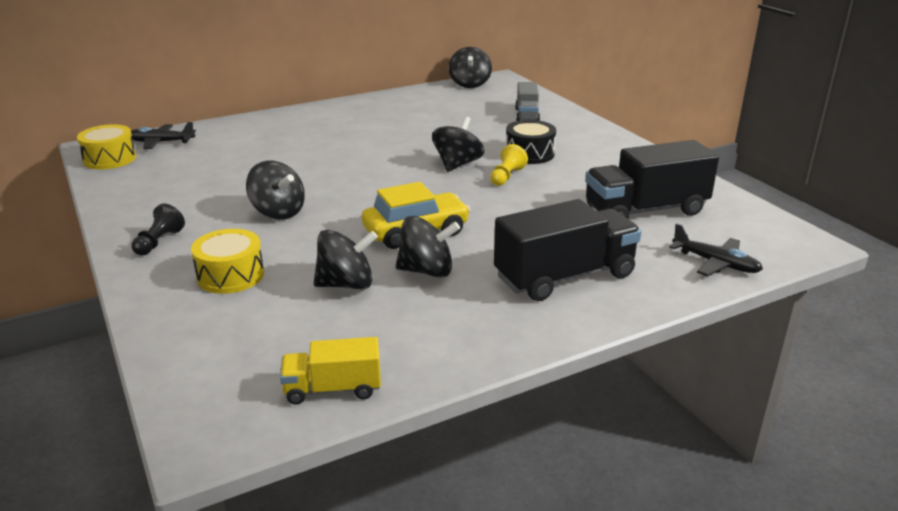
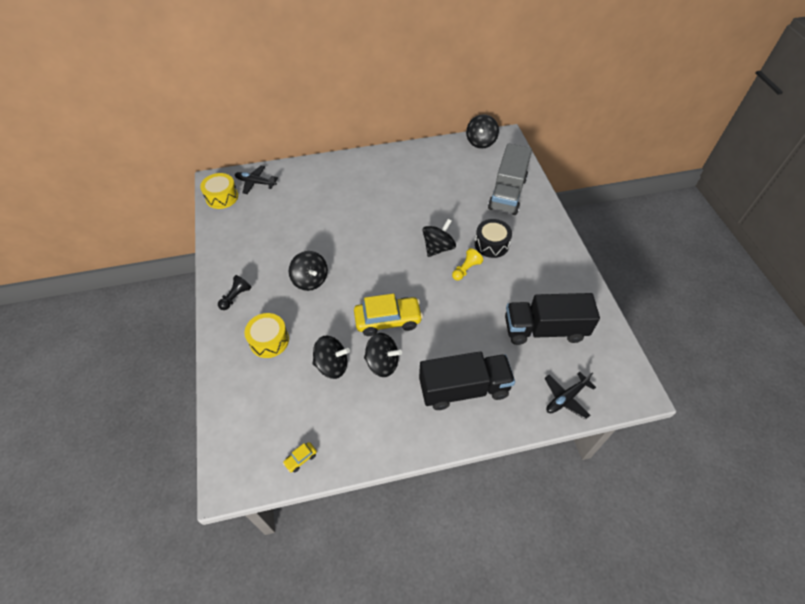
camera: 15 degrees right, 25 degrees up
(333, 389) = (300, 459): yellow truck -> yellow car
(527, 115) = (507, 193): grey truck -> grey truck, size x1.78
(715, 263) = (566, 398): black plane -> black plane turned 90 degrees clockwise

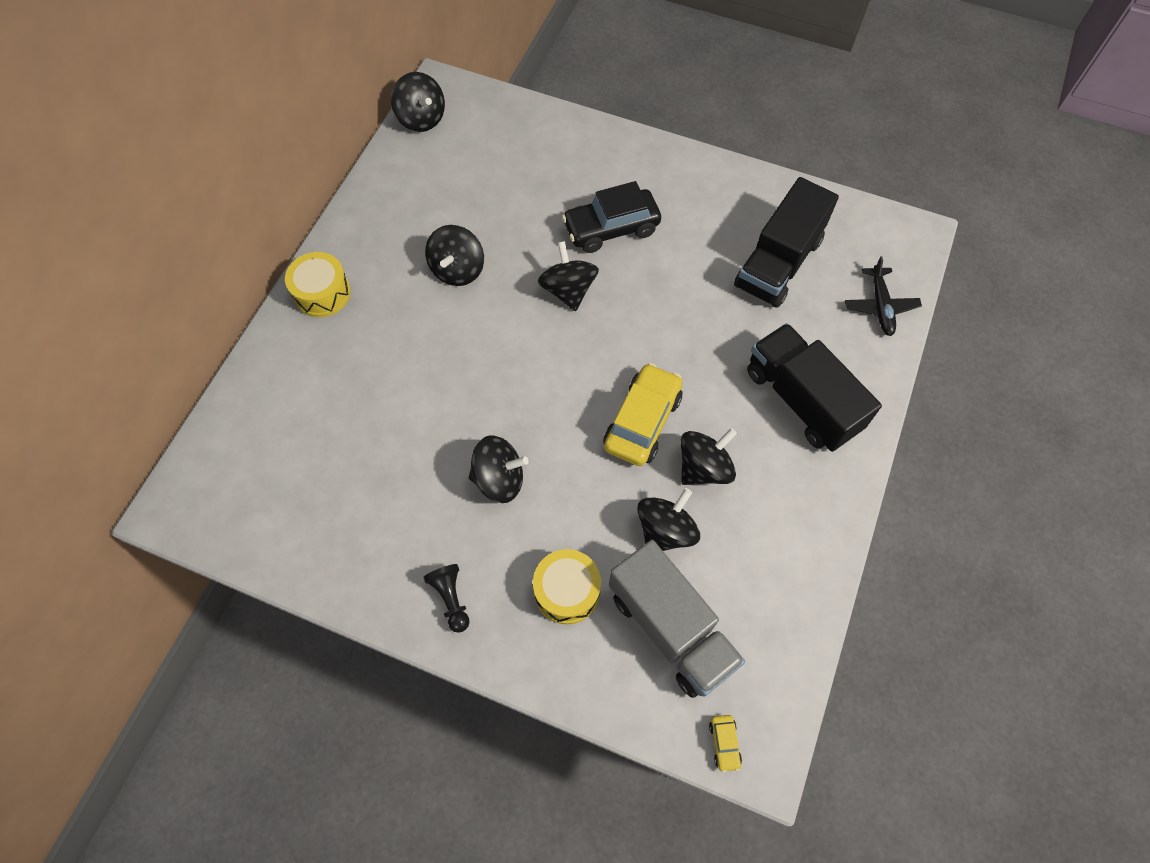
camera: 55 degrees left, 10 degrees up
(222, 197) = (217, 518): yellow drum -> yellow drum (322, 293)
(255, 183) = (230, 451): black plane -> none
(300, 459) = (780, 646): yellow car -> yellow car (724, 743)
(410, 201) = (457, 270): none -> black spinning top
(464, 389) = (801, 400): black truck -> black truck turned 60 degrees counterclockwise
(466, 269) = (629, 282): yellow pawn -> none
(491, 244) = (611, 228): black drum -> black car
(507, 193) = (541, 154): grey truck -> grey truck (671, 628)

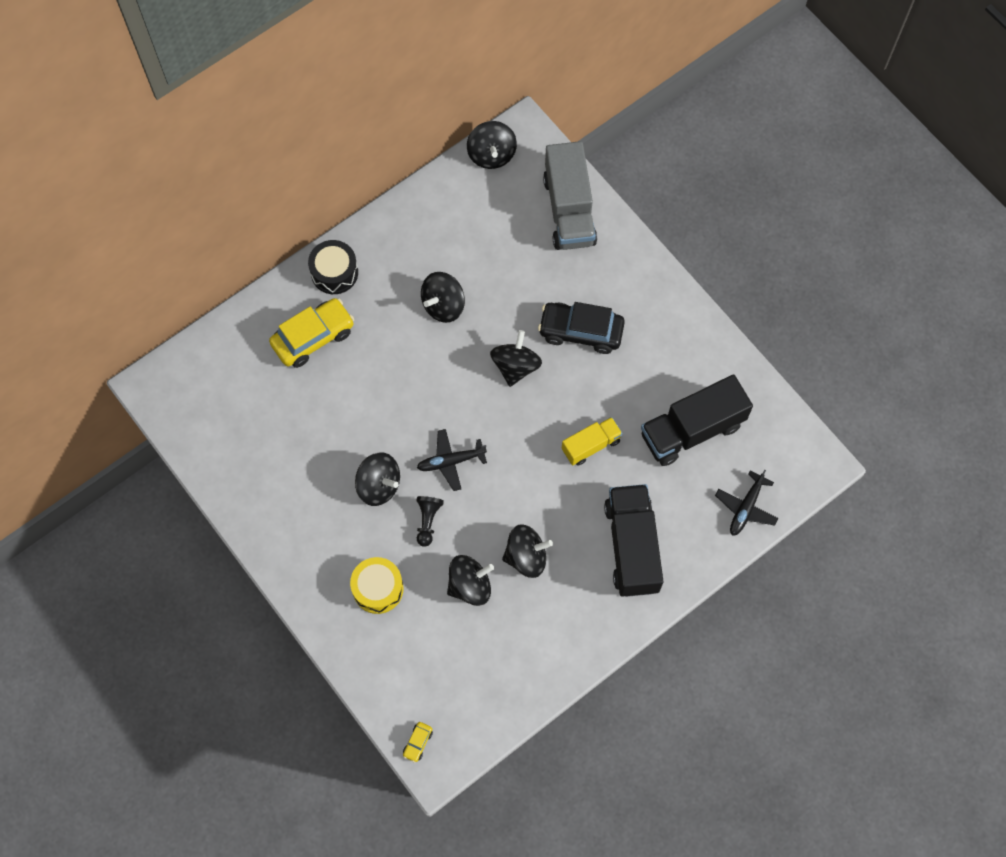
camera: 30 degrees right, 5 degrees up
(322, 293) = (334, 272): yellow drum -> black drum
(451, 599) = (299, 550): black pawn -> black pawn (428, 521)
(561, 414) = (451, 461): none -> black plane
(642, 422) = (504, 499): yellow car -> yellow car (313, 337)
(671, 628) = (431, 652): grey truck -> grey truck (569, 210)
(693, 325) = (591, 445): none -> yellow truck

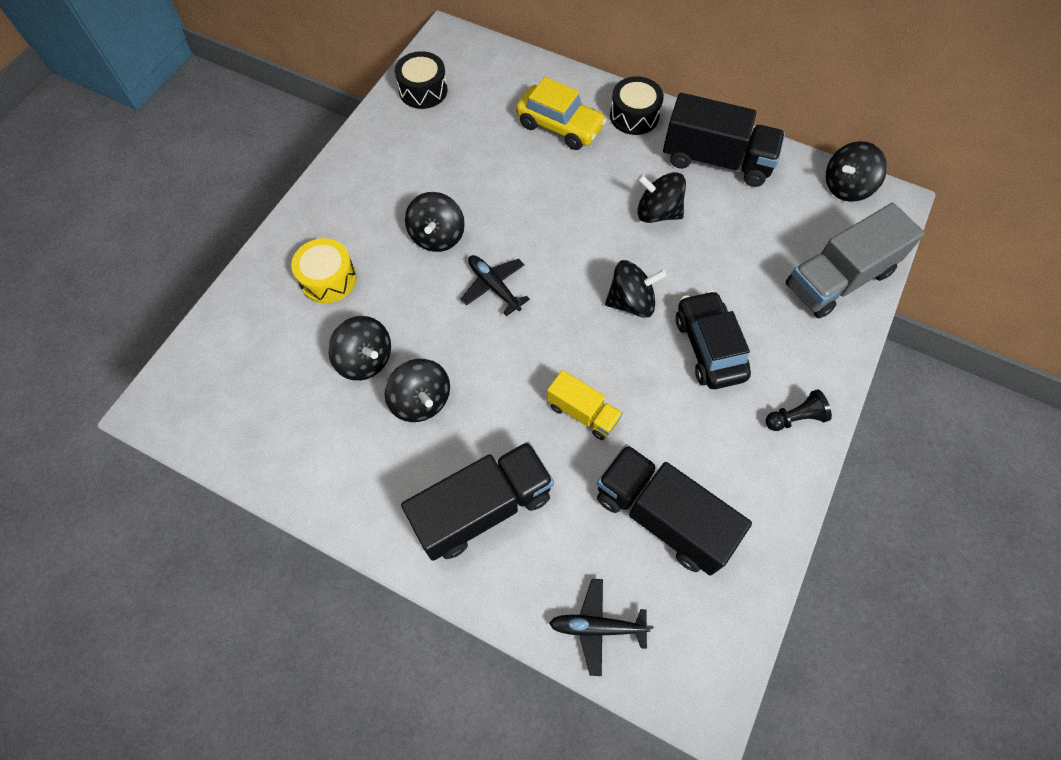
camera: 65 degrees right, 5 degrees down
(207, 434) = (423, 90): none -> black drum
(415, 234) = (716, 160): none -> black truck
(417, 743) = (173, 382): yellow car -> none
(428, 521) = (419, 292): black pawn -> black pawn (795, 418)

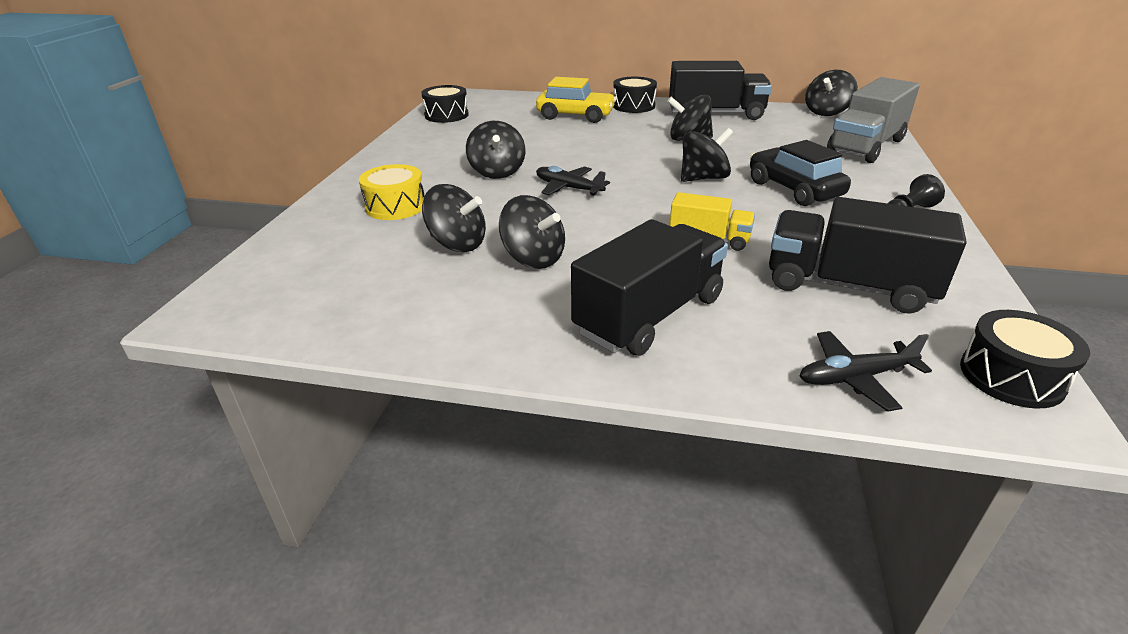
camera: 15 degrees left, 30 degrees down
(713, 661) = (1011, 376): none -> black drum

